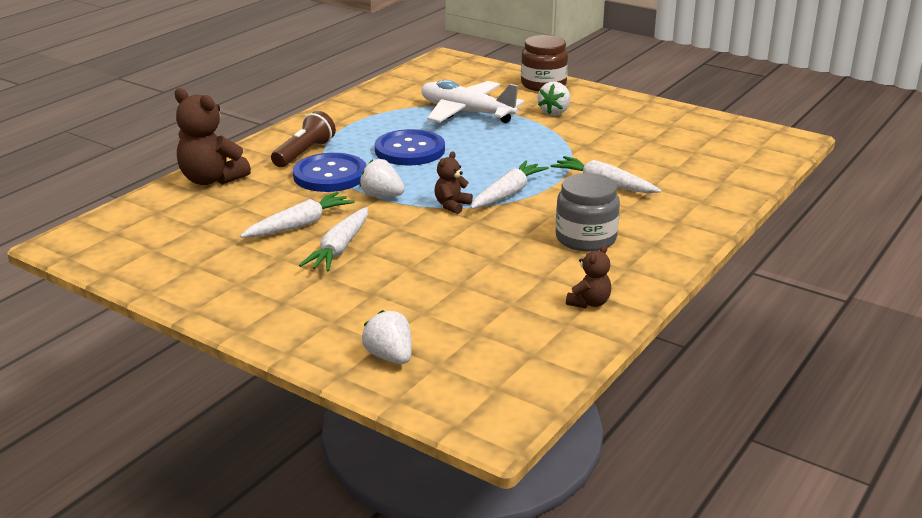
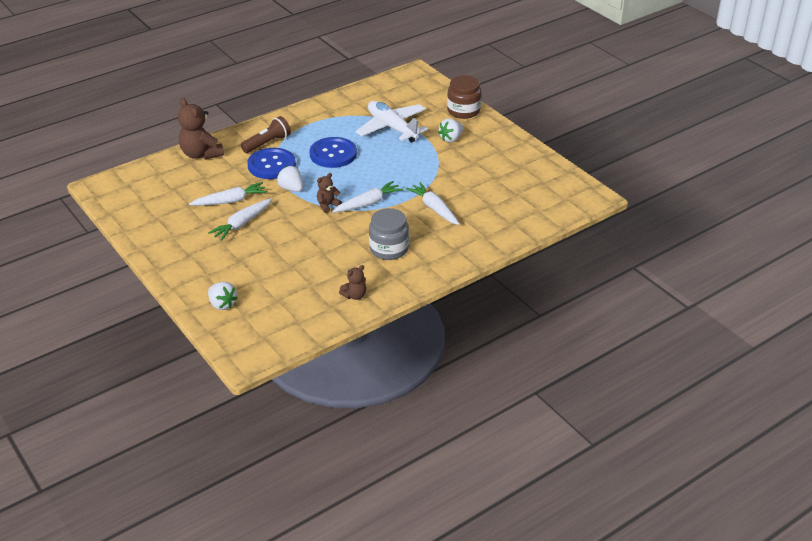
camera: 20 degrees right, 10 degrees up
(390, 357) = (222, 304): white strawberry -> white strawberry turned 150 degrees clockwise

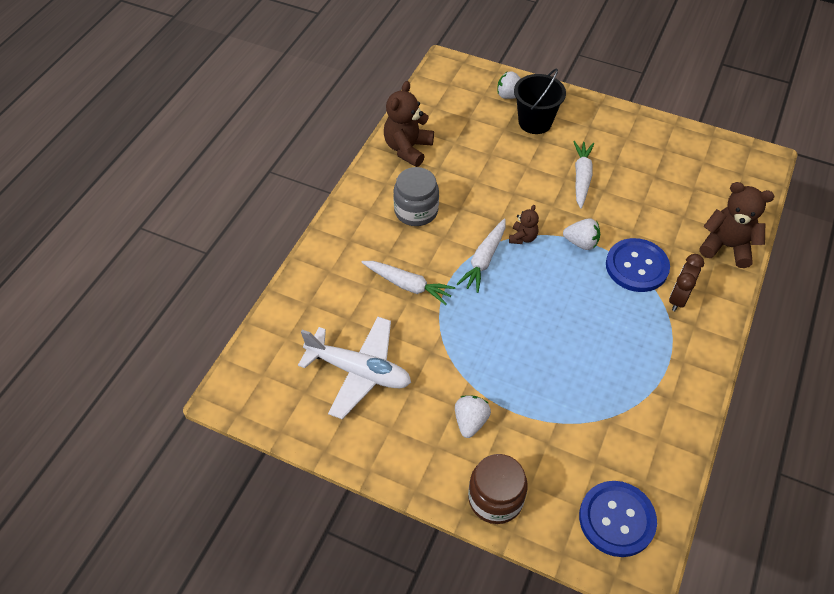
camera: 150 degrees right, 15 degrees up
(228, 275) = (535, 122): none -> black bucket
(230, 201) = (623, 199): white carrot -> none
(267, 143) = (678, 299): brown flashlight -> brown clock
(333, 154) = (588, 318): blue button -> blue button (617, 519)
(354, 295) = (408, 149): brown teddy bear -> brown teddy bear, size x1.87
(392, 128) = (562, 405): white plane -> white plane (359, 371)

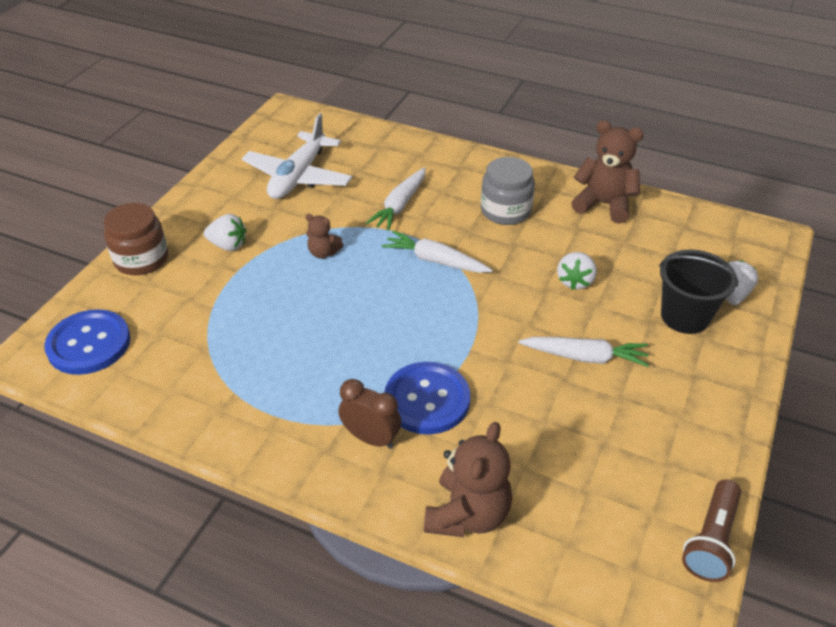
camera: 90 degrees right, 10 degrees down
(522, 237) = (471, 294): brown teddy bear -> brown teddy bear (323, 253)
(581, 243) = (466, 347): white strawberry -> white strawberry (575, 281)
(714, 139) = (711, 540): none -> brown flashlight

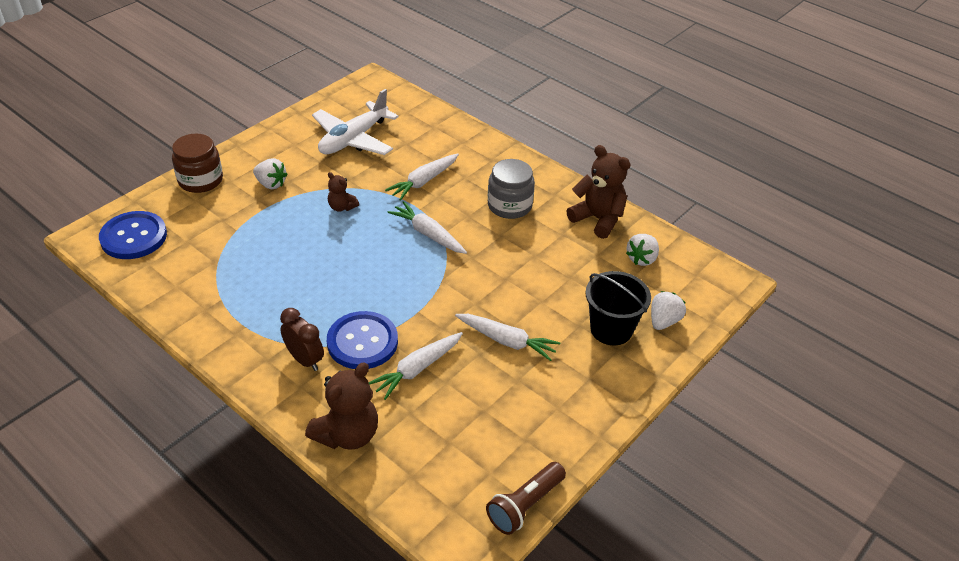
camera: 15 degrees right, 0 degrees up
(505, 415) = (417, 369): none -> white carrot
(575, 281) = (534, 278): white strawberry -> white strawberry (642, 259)

